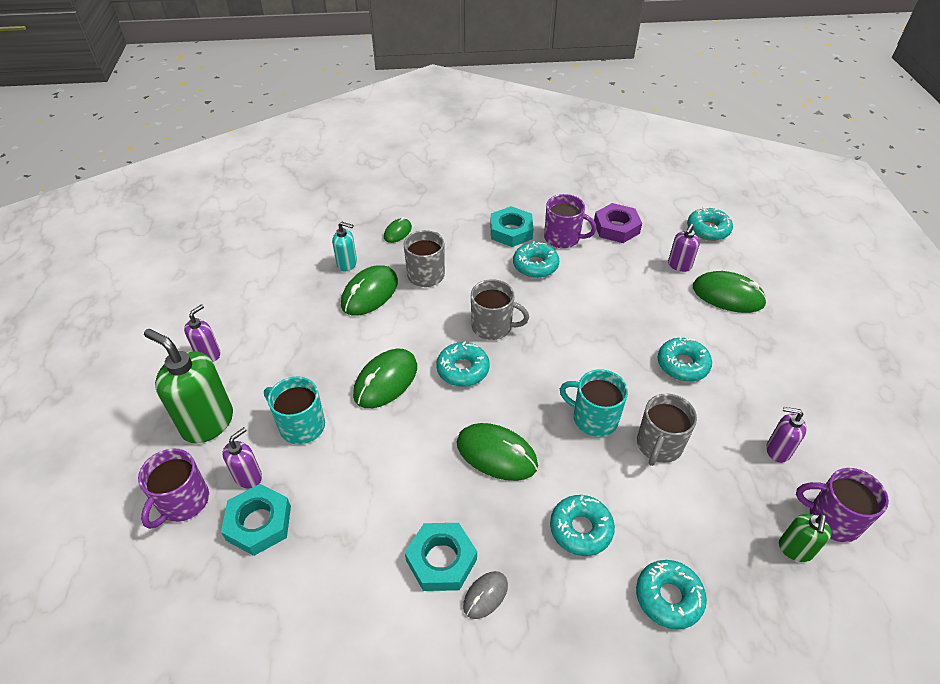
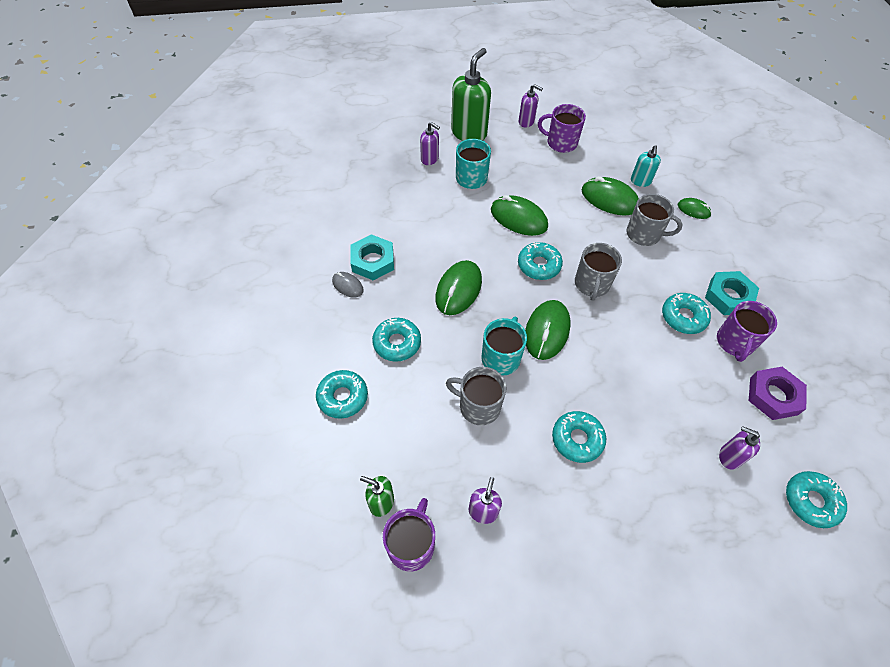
camera: 85 degrees right, 10 degrees up
(183, 502) = (410, 134): purple mug -> purple mug (561, 143)
(259, 523) = (397, 170): turquoise nut -> none
(728, 296) = (693, 503): green mouse -> green mouse (547, 331)

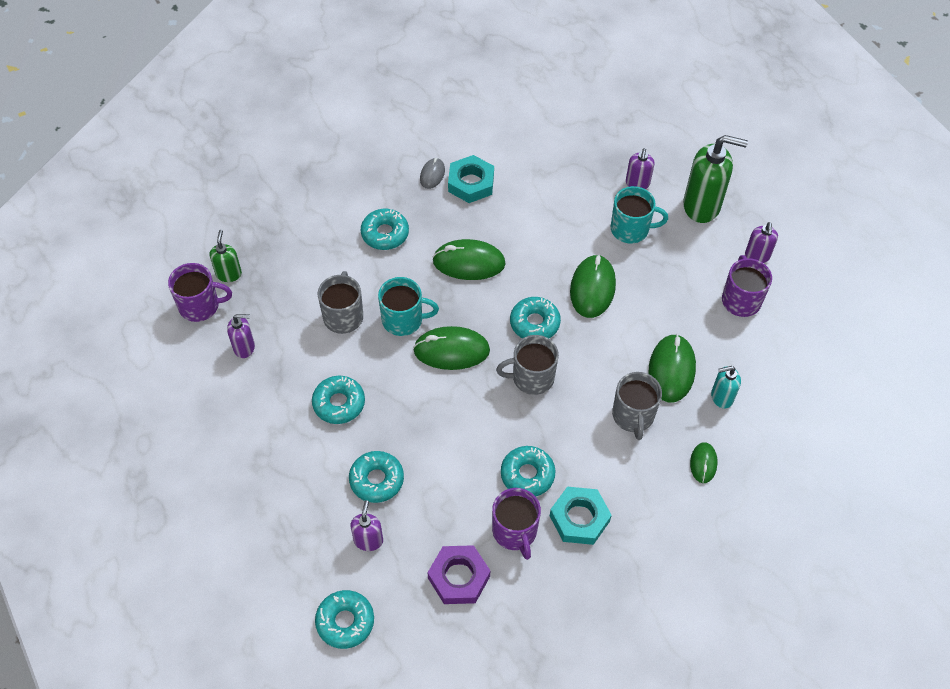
camera: 70 degrees right, 0 degrees up
(342, 397) = (313, 214): turquoise donut -> turquoise donut (376, 480)
(735, 342) = (515, 531): purple mug -> purple mug turned 105 degrees counterclockwise

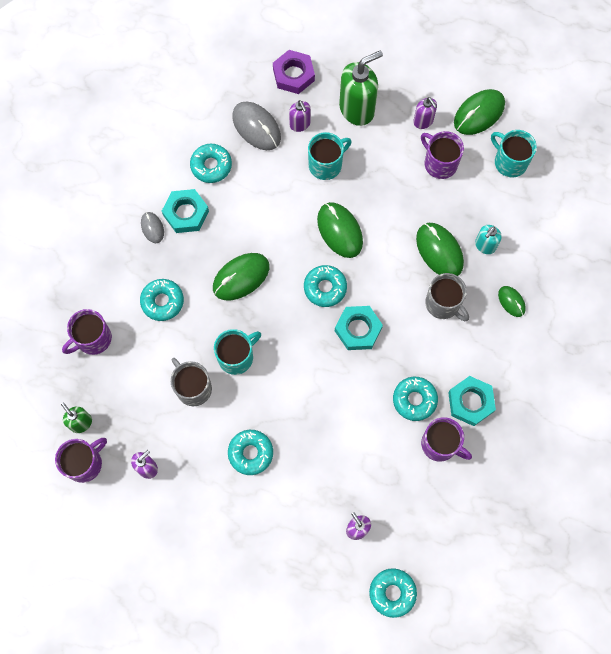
camera: 40 degrees left, 15 degrees up
(302, 220) = (93, 339): none -> purple mug
(376, 480) = (325, 484): turquoise donut -> turquoise donut (211, 166)
(451, 350) = (289, 353): green mouse -> green mouse (479, 113)
(459, 577) = (433, 504): purple nut -> purple nut (293, 75)
(531, 378) = (358, 329): grey mug -> turquoise nut
(596, 161) = (256, 127): none -> grey mouse
(813, 345) = (509, 162): none -> turquoise mug

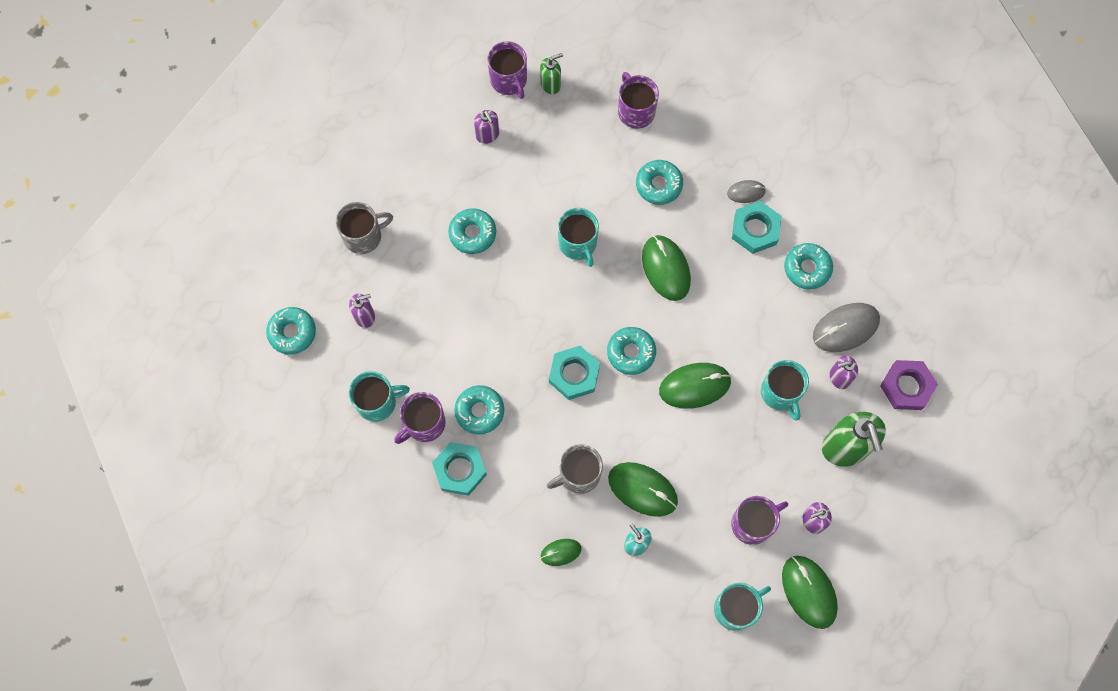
camera: 105 degrees right, 0 degrees up
(193, 388) = (557, 194): grey mug -> grey mug (364, 236)
(433, 491) = (377, 402): none -> turquoise mug
(439, 251) = (642, 489): green mouse -> green mouse turned 45 degrees clockwise

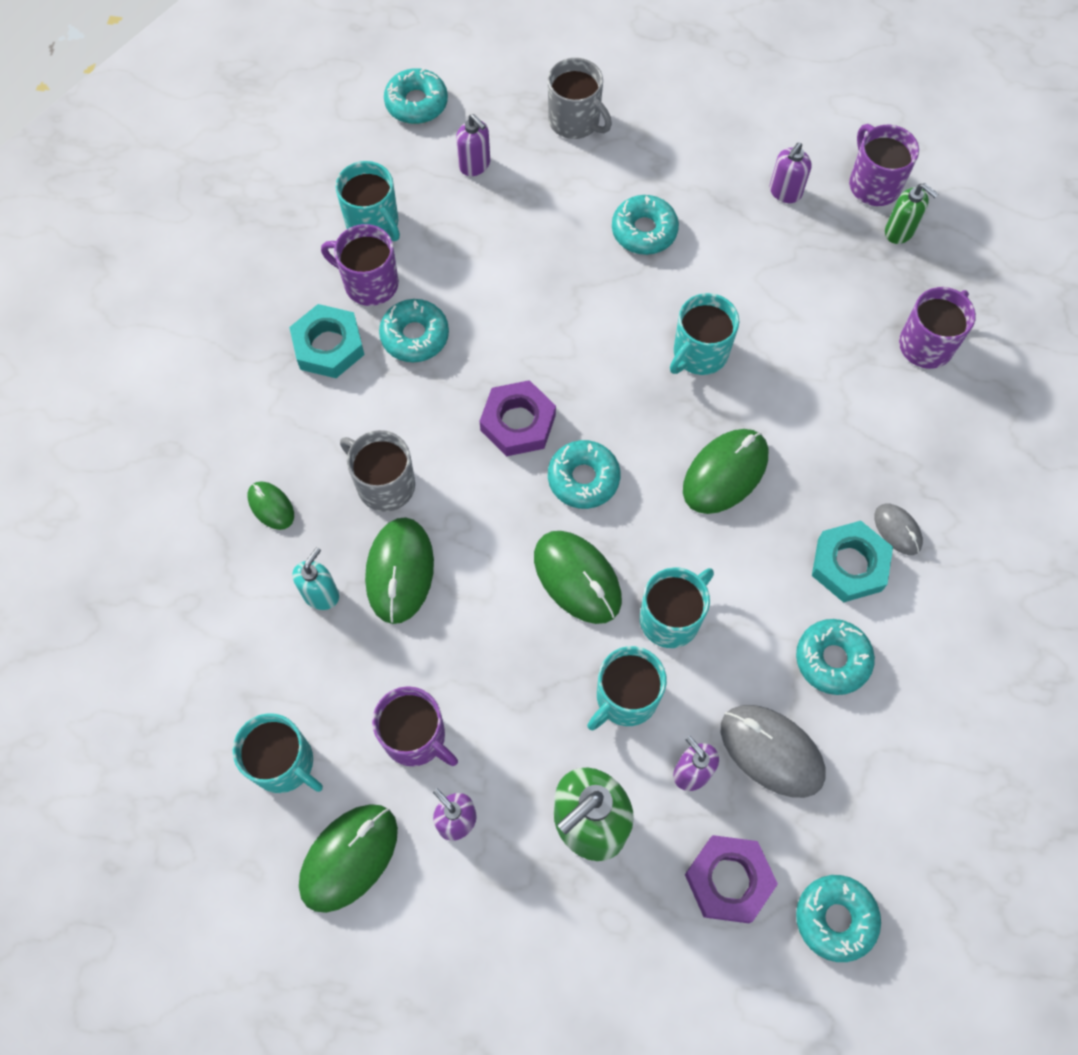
camera: 65 degrees right, 5 degrees down
(509, 80) = (873, 184): purple mug -> purple mug turned 120 degrees clockwise
(574, 374) = (518, 422): turquoise nut -> purple nut
(659, 185) = (839, 415): turquoise donut -> turquoise donut (835, 919)
(743, 344) = (671, 618): none -> turquoise mug

